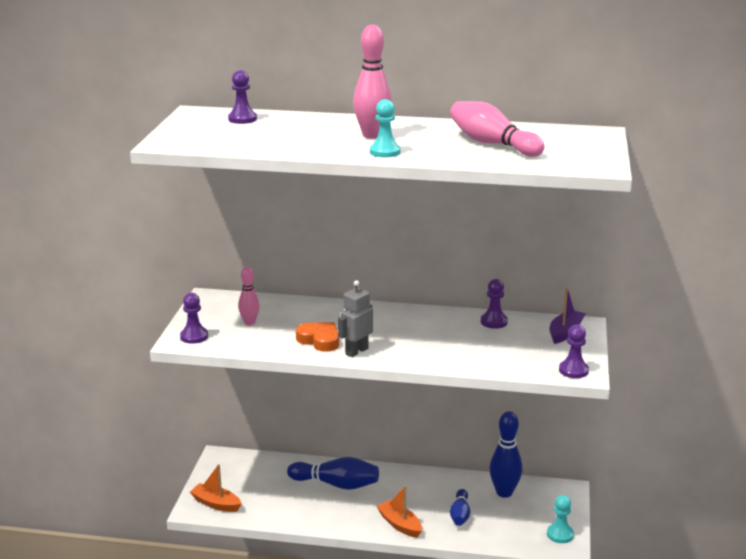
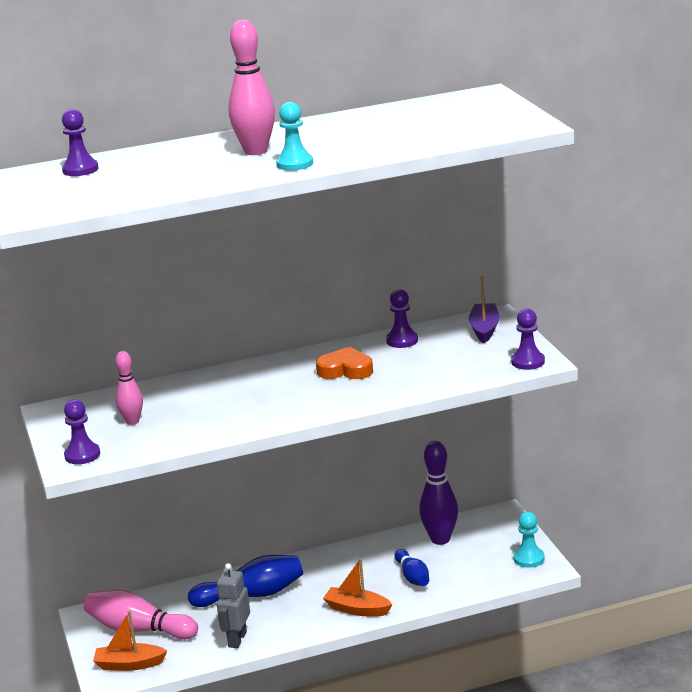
camera: 25 degrees left, 0 degrees up
(319, 340) = (233, 414): orange heart -> orange heart (345, 370)
(356, 351) = (286, 412): grey robot -> grey robot (237, 639)
(492, 144) = (395, 129): pink bowling pin -> pink bowling pin (139, 629)
(504, 492) = (440, 539): blue bowling pin -> purple bowling pin

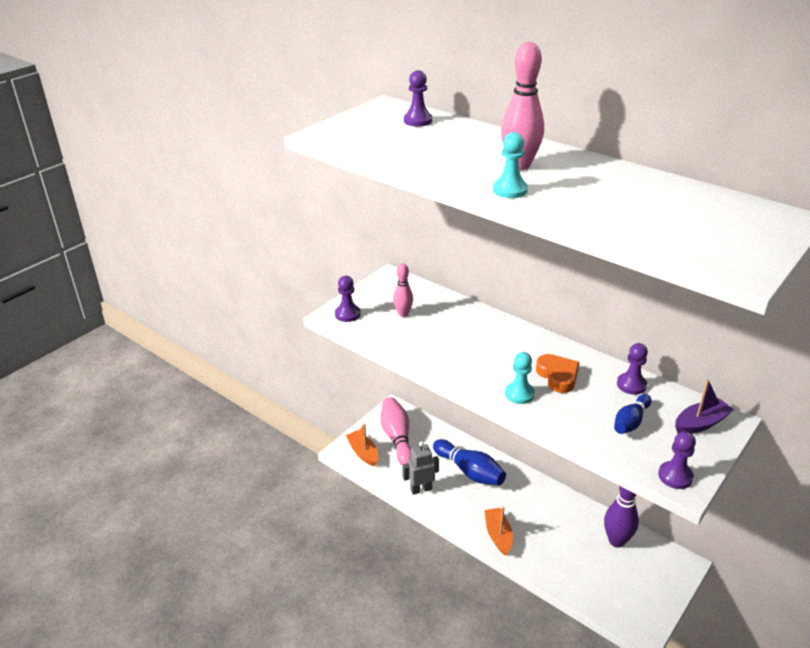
camera: 55 degrees right, 10 degrees up
(412, 577) = (559, 548): blue bowling pin -> blue bowling pin (630, 422)
(529, 558) = (644, 611): turquoise pawn -> turquoise pawn (519, 394)

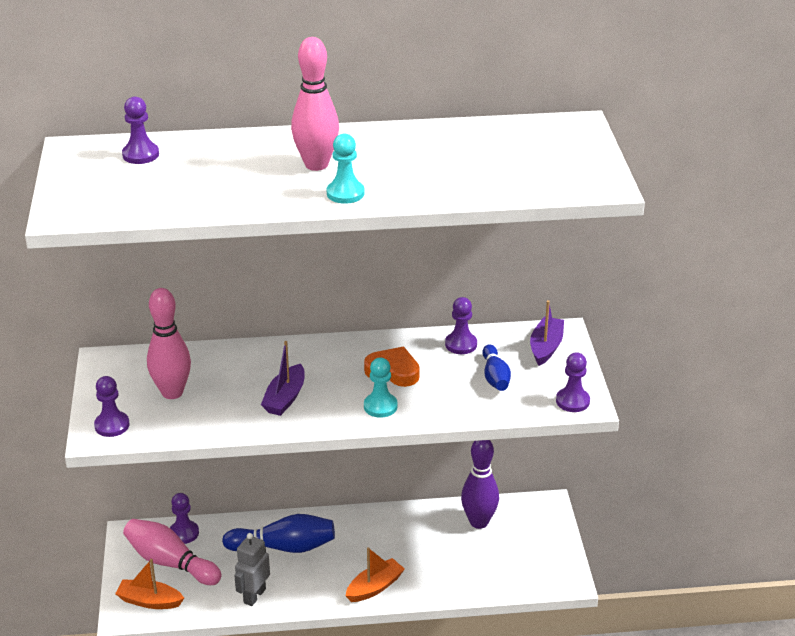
camera: 45 degrees left, 0 degrees up
(403, 314) = (172, 392): pink bowling pin -> pink bowling pin, size x1.64
(422, 426) = (184, 533): none -> purple pawn
(464, 354) = (285, 398): none -> purple boat
(498, 535) = (375, 587): orange boat -> orange boat turned 105 degrees clockwise

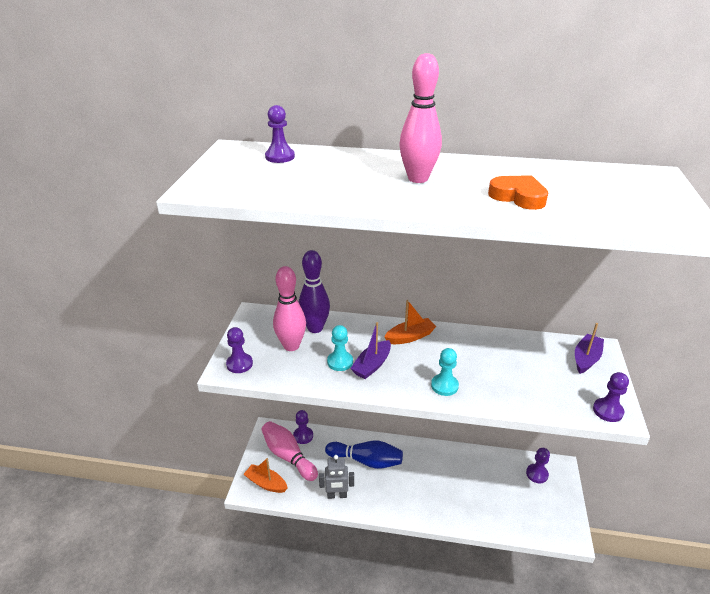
camera: 15 degrees right, 0 degrees up
(254, 596) = (337, 495): grey robot -> grey robot turned 135 degrees counterclockwise
(345, 193) = (437, 202): turquoise pawn -> turquoise pawn (340, 362)
(375, 587) = (423, 508): orange boat -> orange boat (410, 337)
(393, 371) = (460, 358): orange heart -> orange heart (518, 197)
(461, 344) = (516, 345): purple pawn -> purple pawn (537, 474)
(479, 522) = (507, 470): purple bowling pin -> purple bowling pin (315, 328)
(495, 377) = (541, 377): blue bowling pin -> none

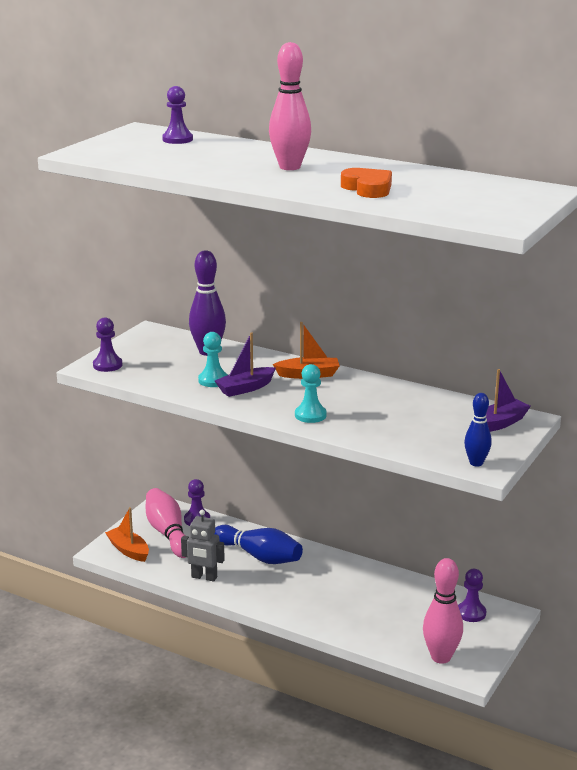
camera: 20 degrees right, 10 degrees down
(291, 346) = (171, 361): pink bowling pin -> pink bowling pin (441, 657)
(607, 411) = (476, 463): purple pawn -> blue bowling pin

